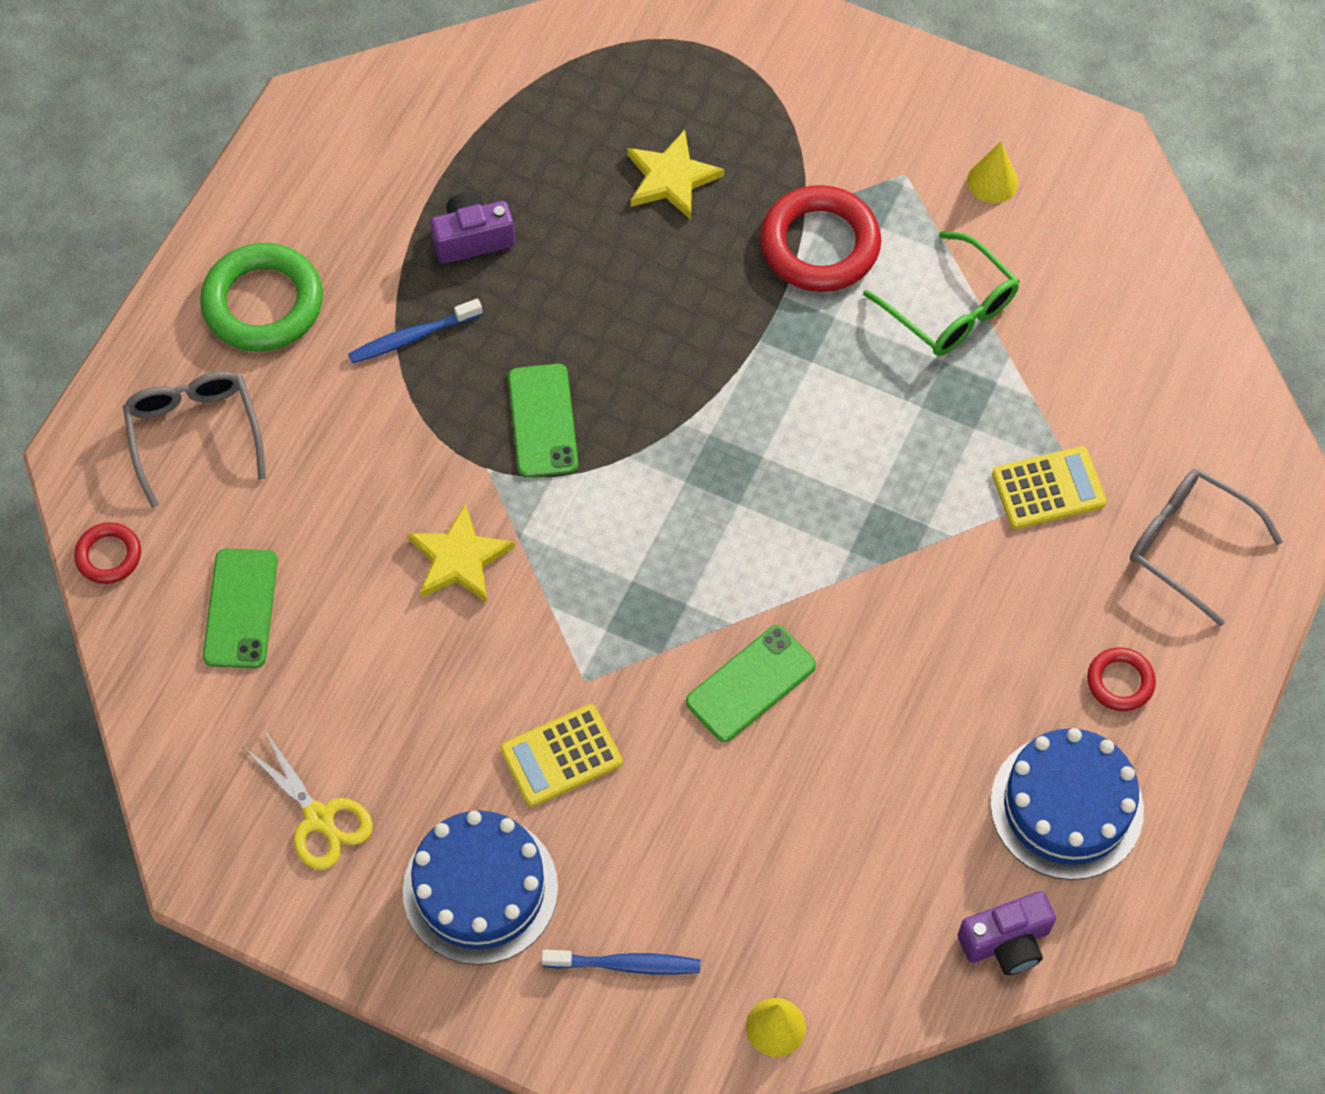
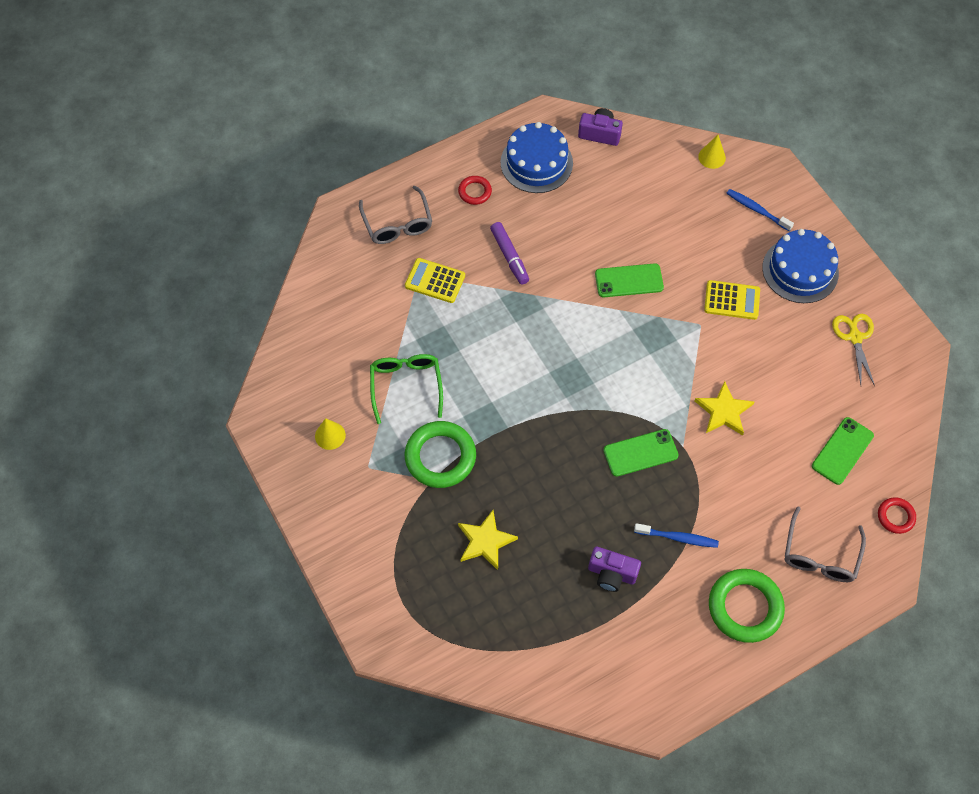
camera: 145 degrees left, 0 degrees up
(543, 421) = (640, 453): green phone -> green phone turned 45 degrees clockwise
(820, 245) = (440, 457): red ring -> green ring
(969, 603) = (509, 256): none -> purple marker

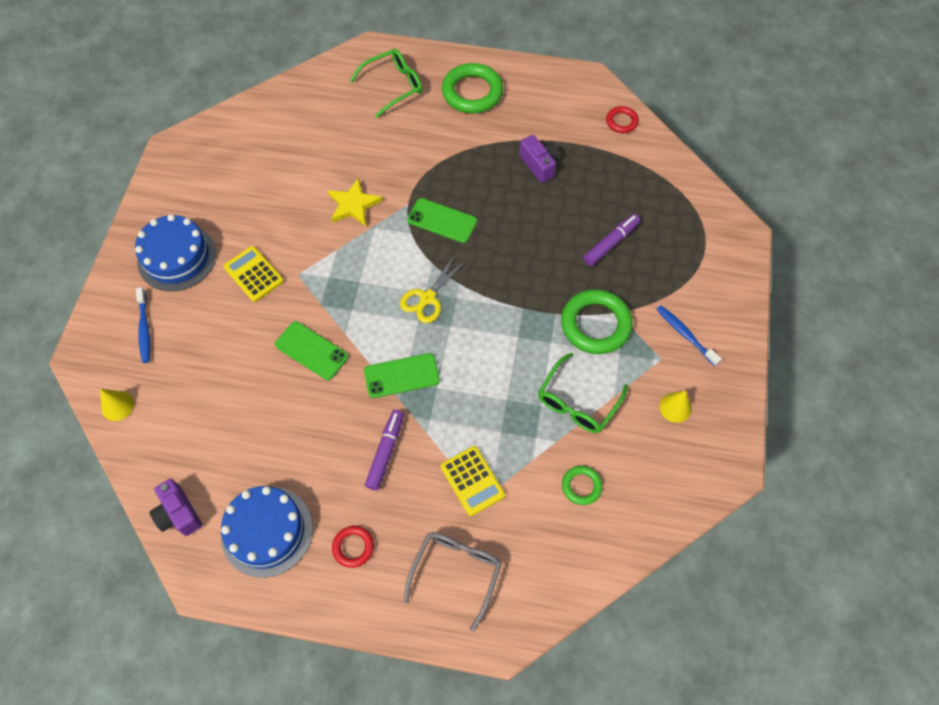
camera: 140 degrees left, 0 degrees up
(358, 330) = (581, 486): none -> green ring
(485, 541) = (611, 243): yellow star -> purple marker
(677, 537) = (473, 155): blue toothbrush -> blue toothbrush (685, 335)
(820, 555) = (393, 86): grey glasses -> green glasses
(842, 451) = (306, 127): green phone -> green phone (401, 376)
(855, 337) = (204, 184): yellow scissors -> yellow scissors (427, 298)
(895, 516) = (322, 73): red ring -> red ring (621, 122)

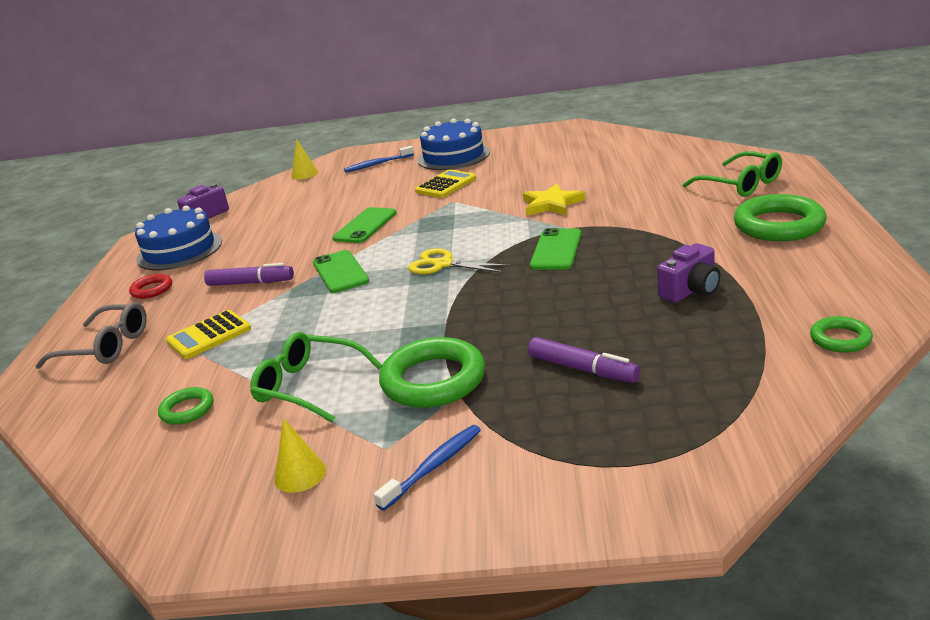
camera: 85 degrees right, 35 degrees down
(621, 122) = (840, 339): red ring -> green ring

